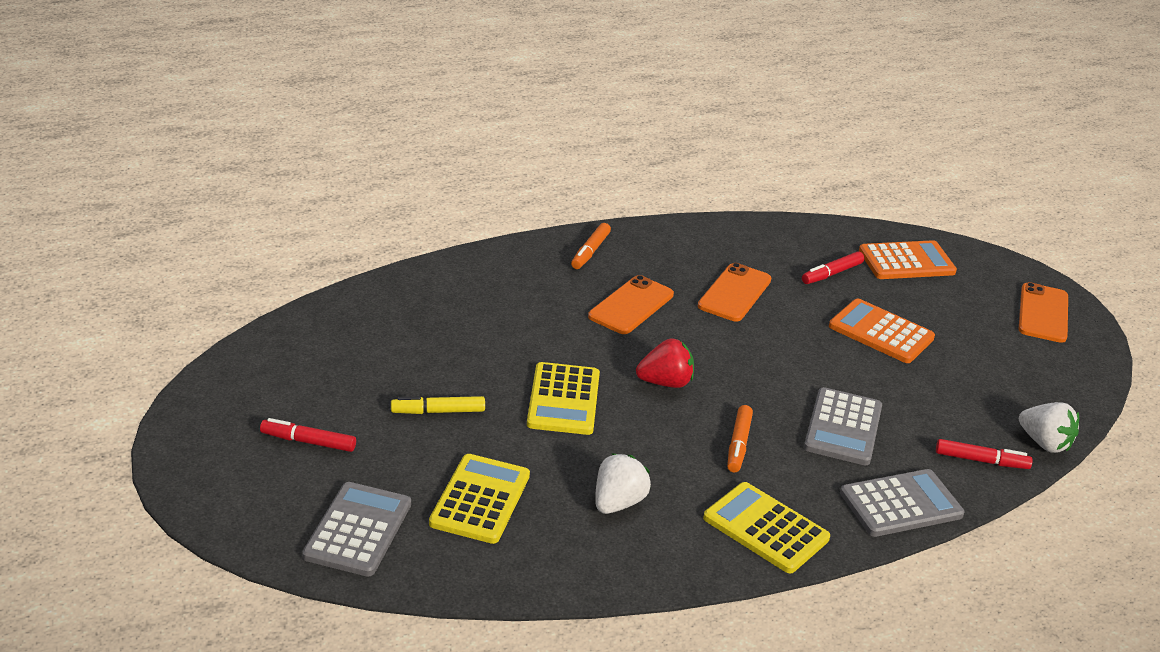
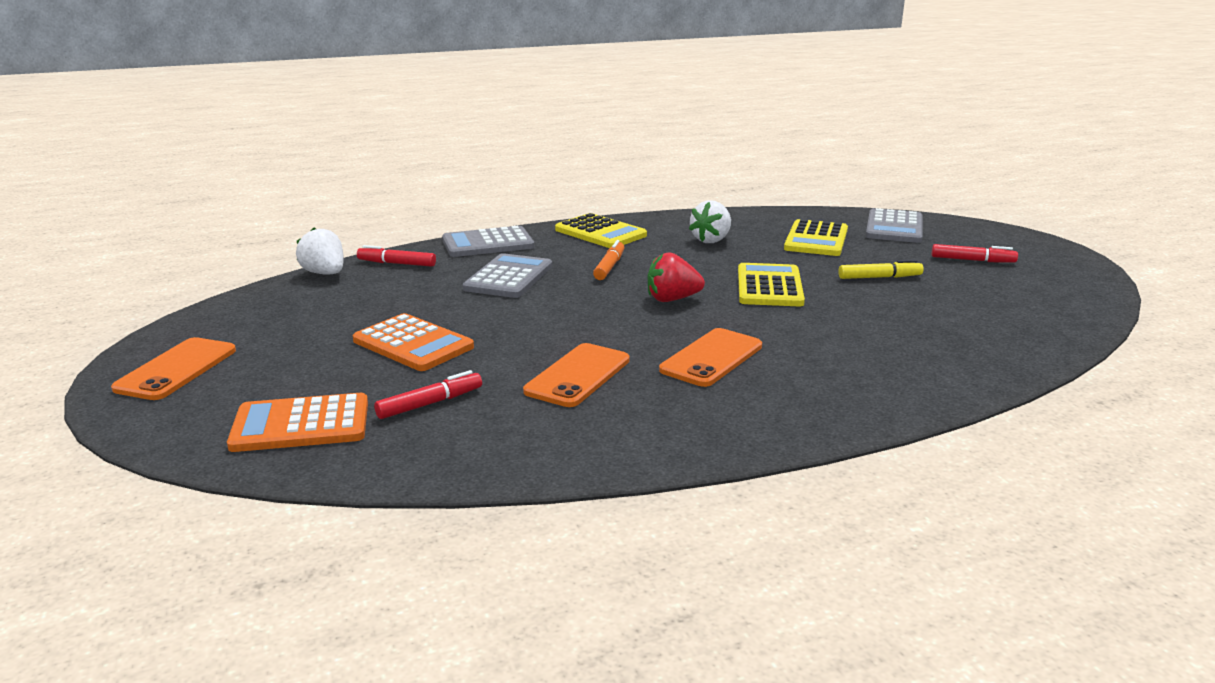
camera: 175 degrees left, 10 degrees down
(590, 251) = (776, 417): orange marker -> none

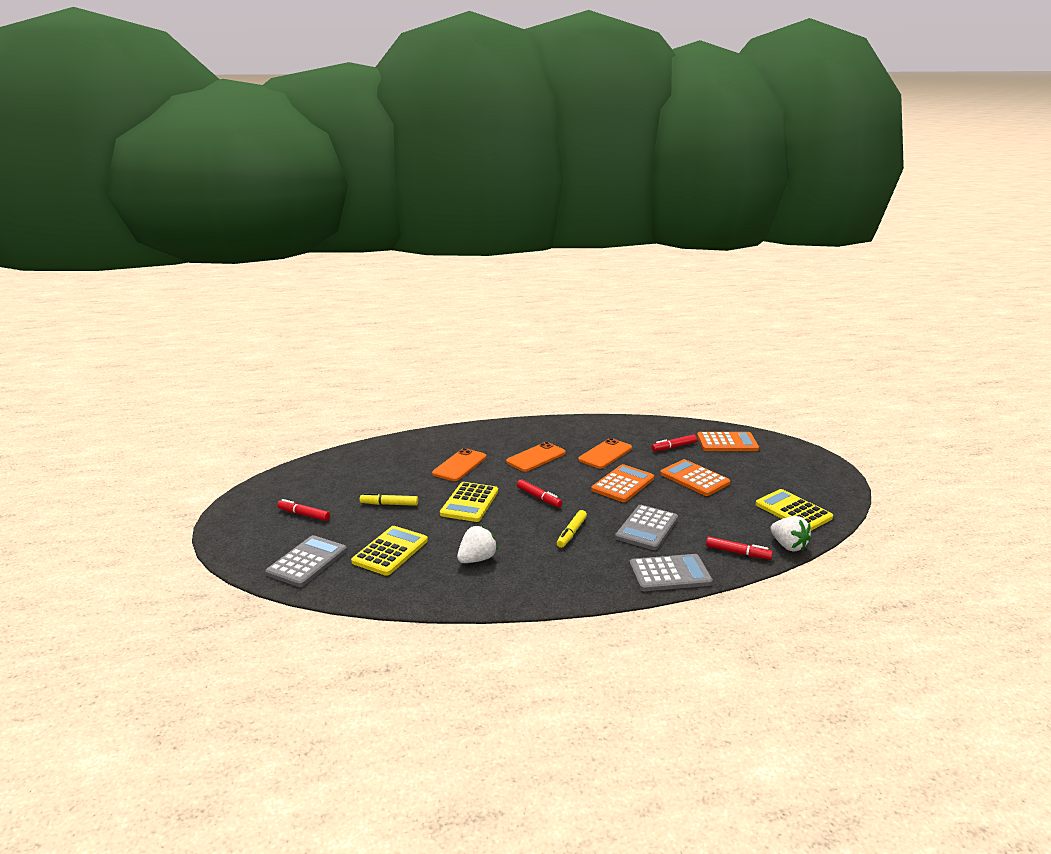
camera: 170 degrees left, 0 degrees up
(176, 369) = (813, 474): orange phone -> orange phone (459, 465)
(542, 326) = (623, 484): none -> orange calculator
(600, 233) = (569, 581): yellow calculator -> yellow calculator (793, 511)
(609, 267) = (571, 533): orange marker -> yellow marker
(672, 299) = (539, 497): red strawberry -> red marker

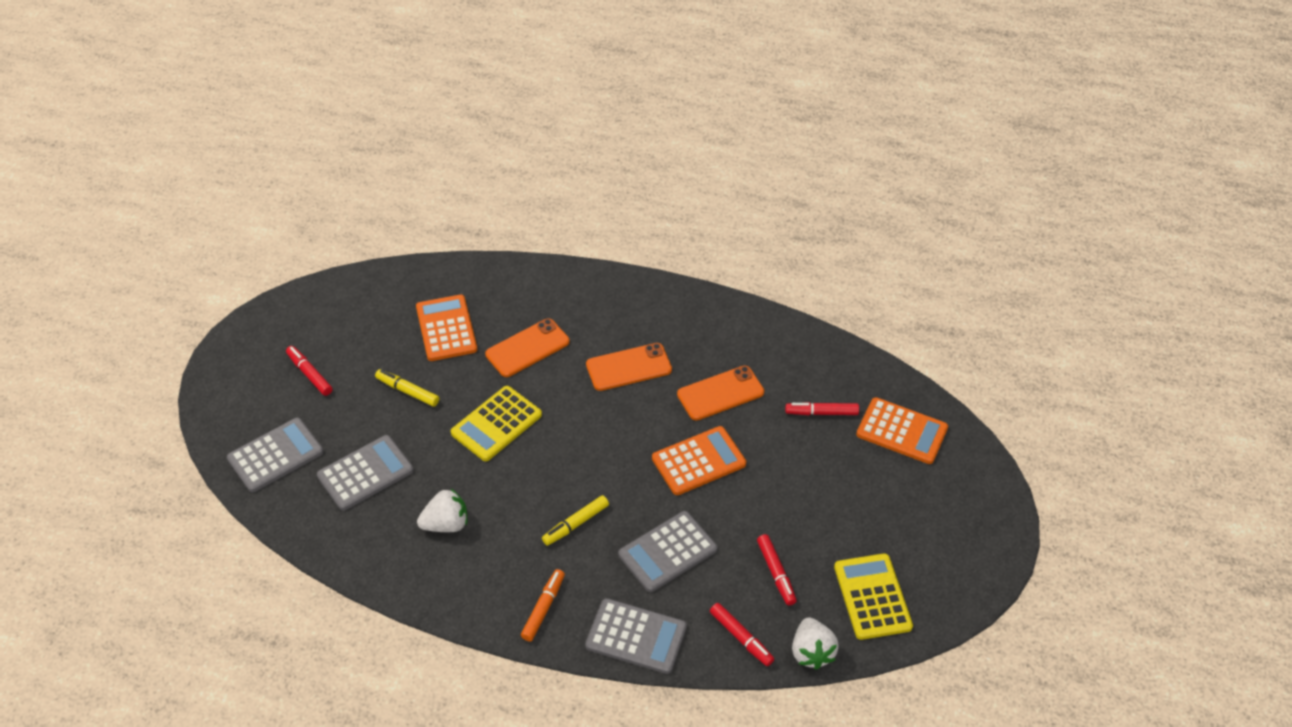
camera: 25 degrees right, 25 degrees up
(390, 551) = (365, 473): yellow calculator -> grey calculator
(539, 497) = (581, 446): red marker -> red marker (776, 573)
(590, 580) = (543, 608): none -> orange marker
(694, 478) = (797, 486): orange calculator -> orange calculator (446, 328)

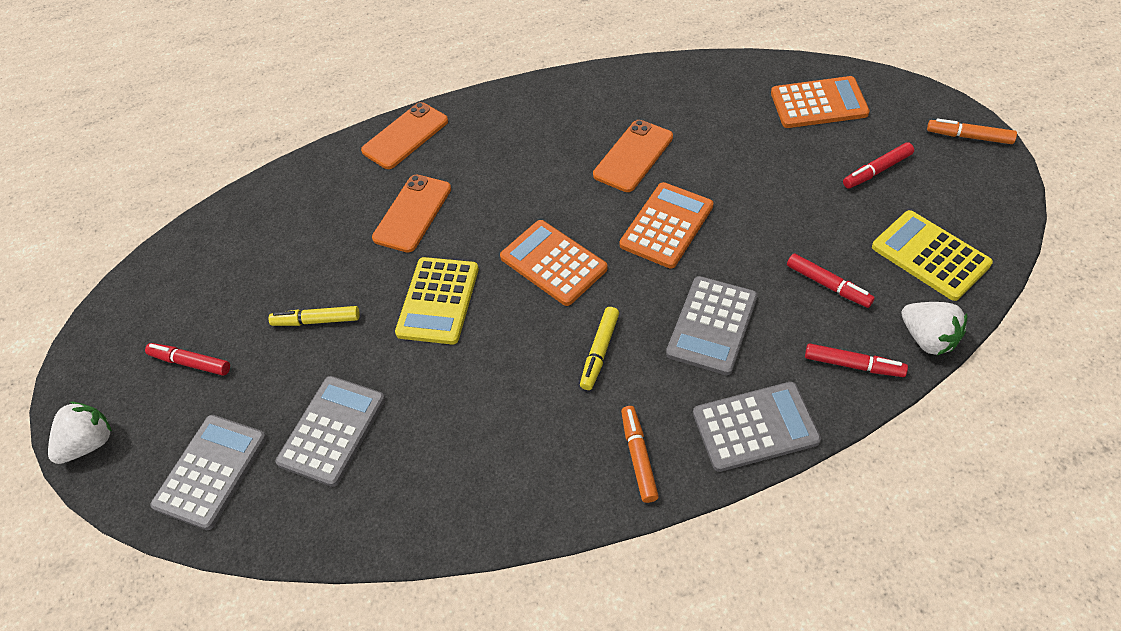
camera: 25 degrees left, 5 degrees up
(446, 328) = (312, 238): orange calculator -> orange calculator (553, 263)
(446, 524) = (464, 431): white strawberry -> white strawberry (90, 443)
(628, 367) = (527, 178): orange phone -> orange phone (405, 136)
(821, 413) = (737, 124): red marker -> red marker (877, 170)
(996, 526) = (969, 137): none -> orange marker

